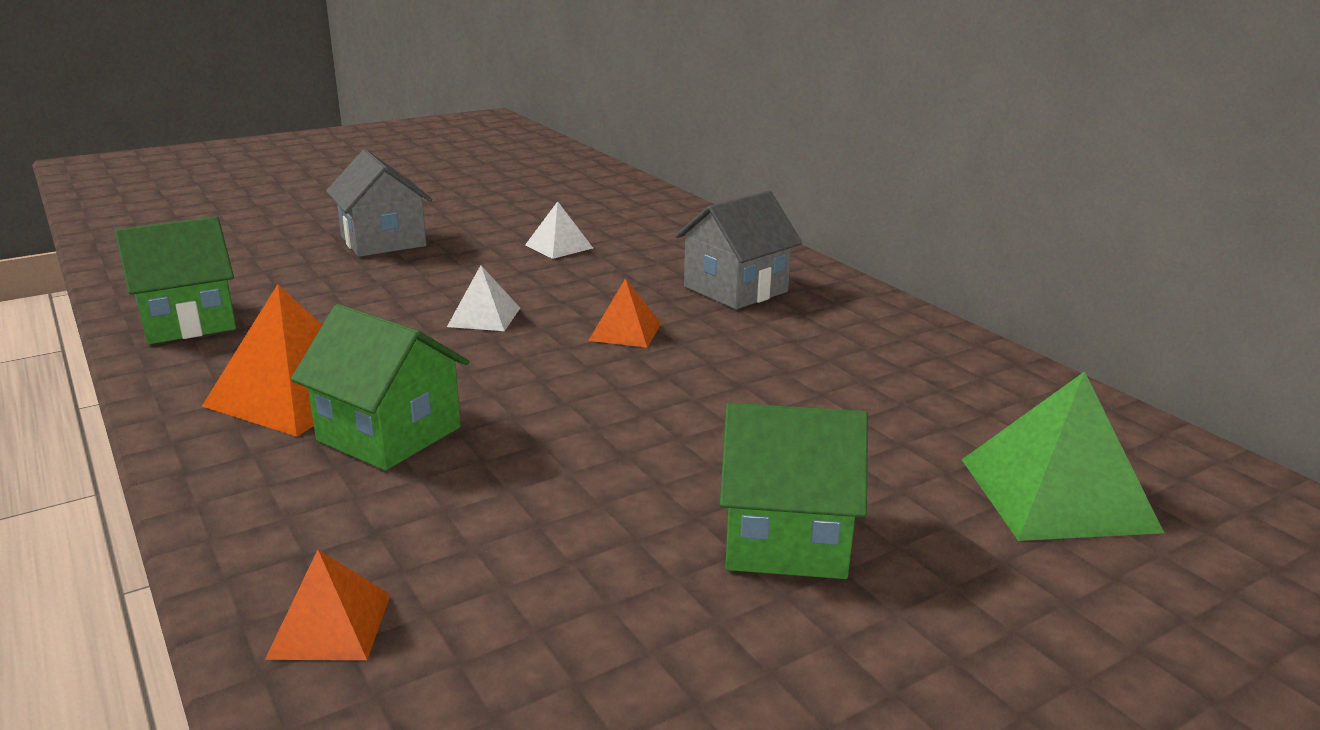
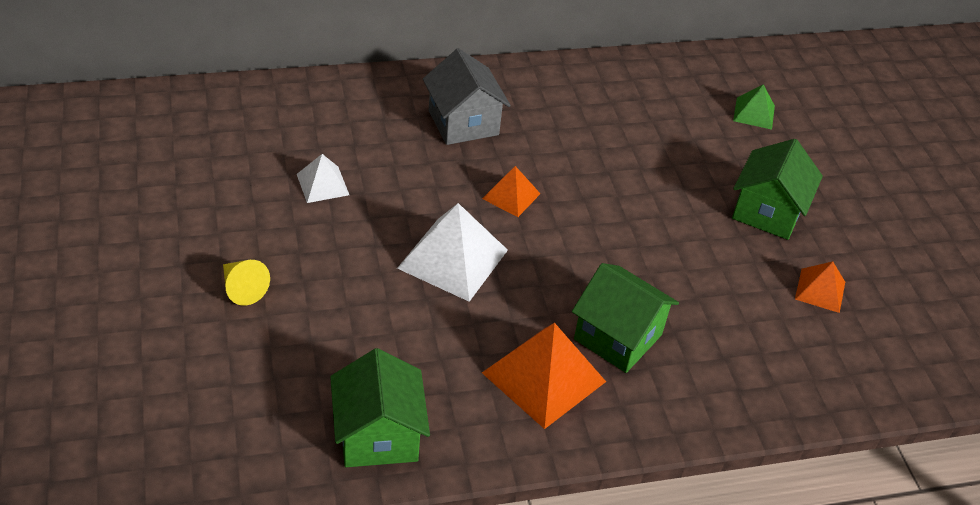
camera: 75 degrees left, 20 degrees up
(330, 625) = (801, 384): orange pyramid -> orange pyramid (820, 290)
(383, 241) = (242, 288): grey house -> yellow cone
(389, 434) = (617, 337): green house -> green house turned 75 degrees clockwise
(484, 317) = (453, 258): white pyramid -> white pyramid, size x1.81
(1057, 494) = (754, 113): green pyramid -> green pyramid, size x0.55

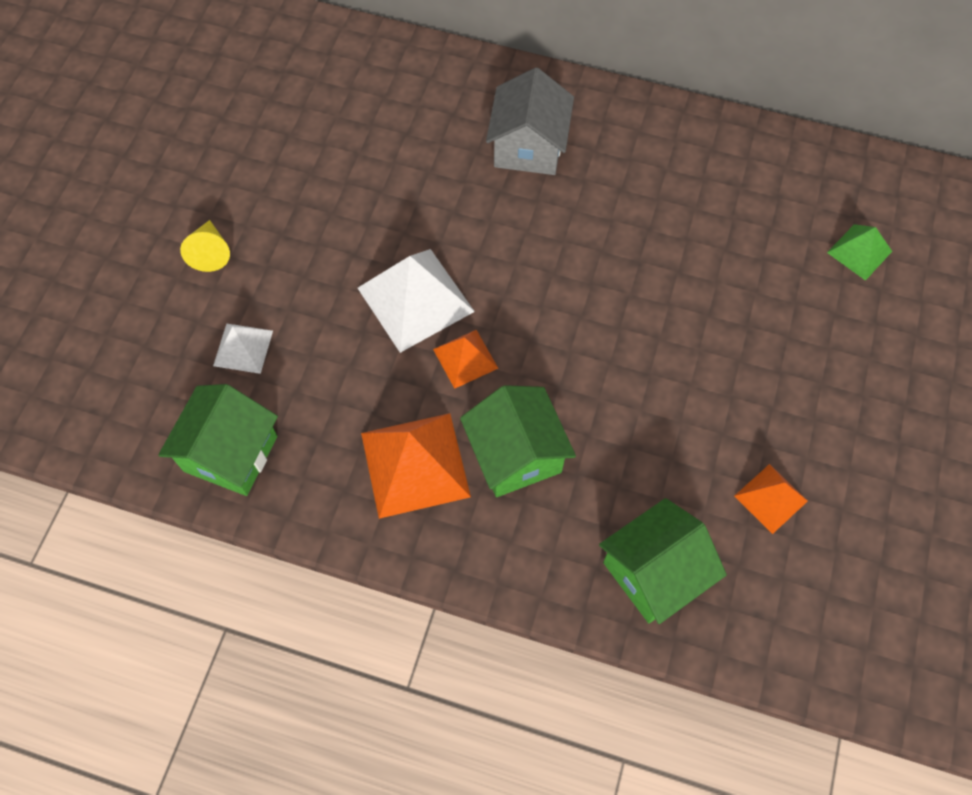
camera: 35 degrees right, 20 degrees up
(322, 184) = (348, 168): white pyramid -> white pyramid (243, 348)
(511, 196) = (519, 251): orange pyramid -> orange pyramid (465, 358)
(767, 212) = (781, 380): green house -> green house (653, 572)

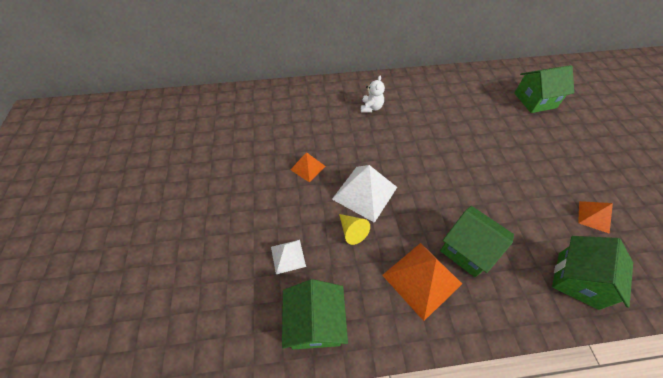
camera: 25 degrees left, 10 degrees down
(210, 252) = (241, 212): yellow cone -> yellow cone (352, 231)
(465, 358) = (408, 211): orange pyramid -> orange pyramid (308, 168)
(528, 147) = (371, 107): grey house -> white teddy bear
(859, 251) = (535, 100): green pyramid -> green house

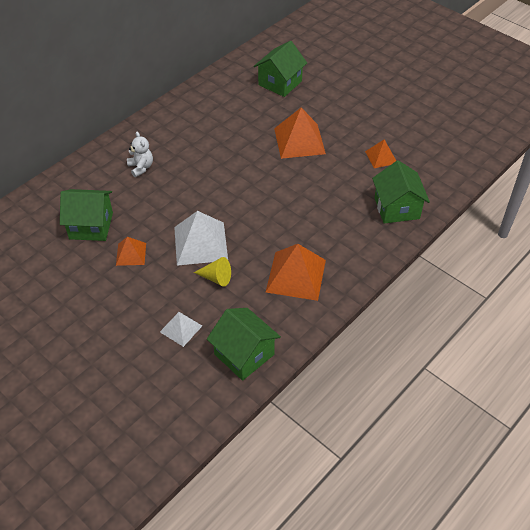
camera: 40 degrees left, 5 degrees down
(467, 249) = (312, 235): green house -> green house (91, 226)
(518, 156) = (299, 141): none -> orange pyramid

